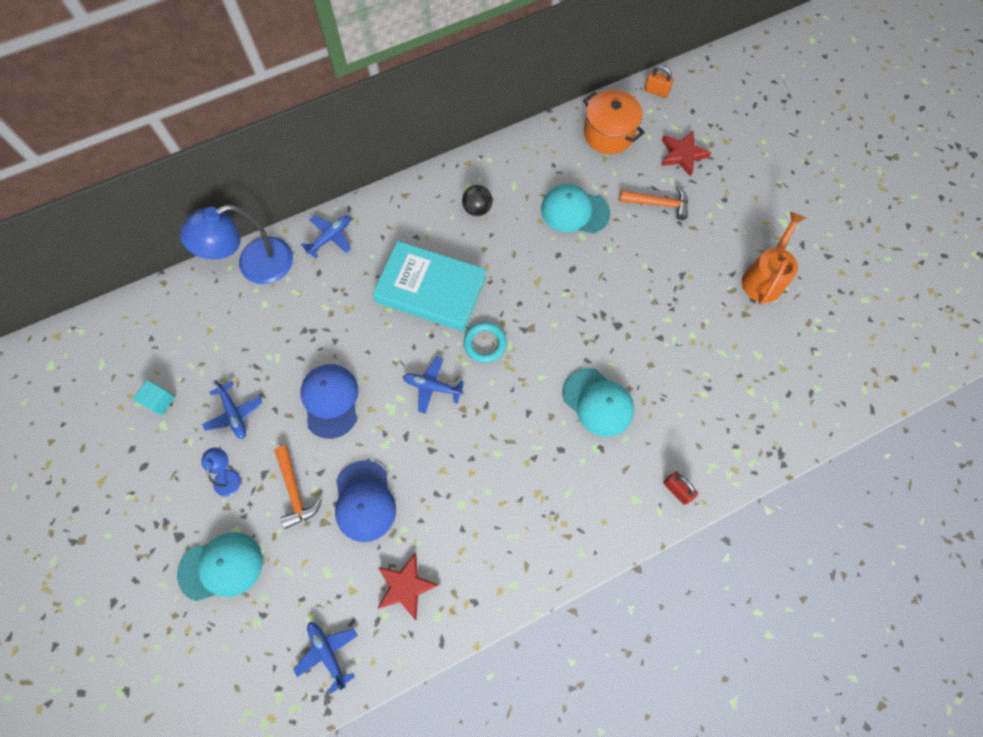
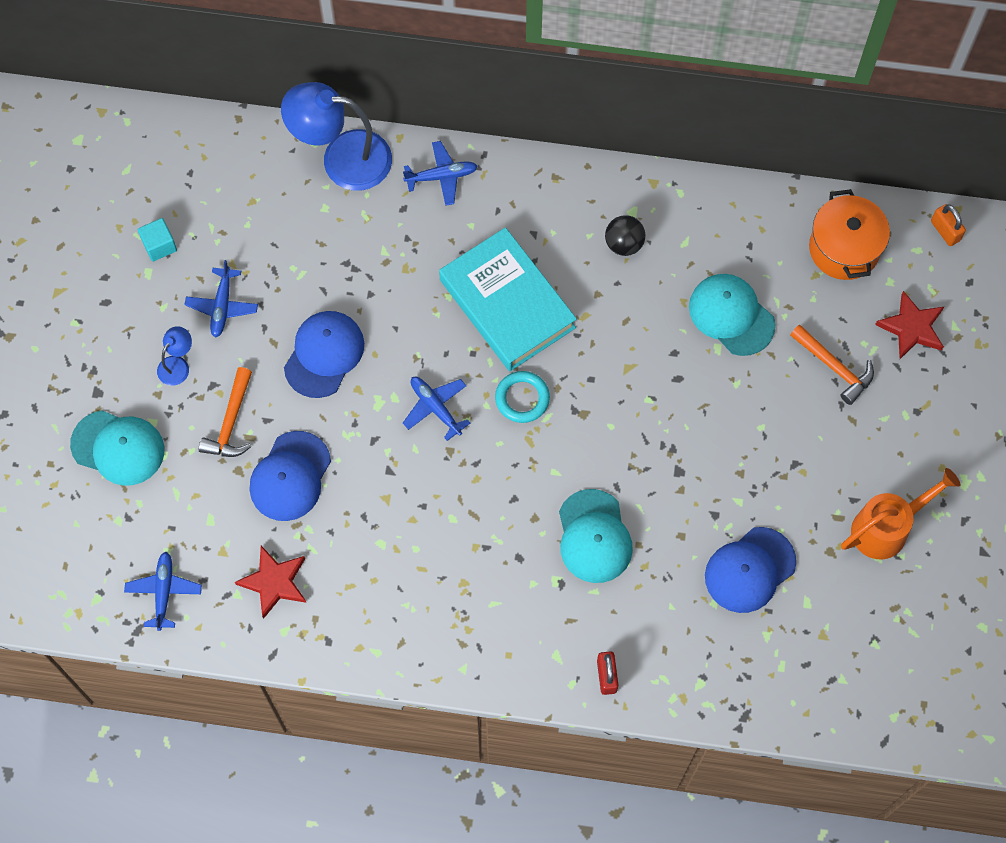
camera: 35 degrees right, 0 degrees up
(708, 358) = (750, 570): none -> blue cap

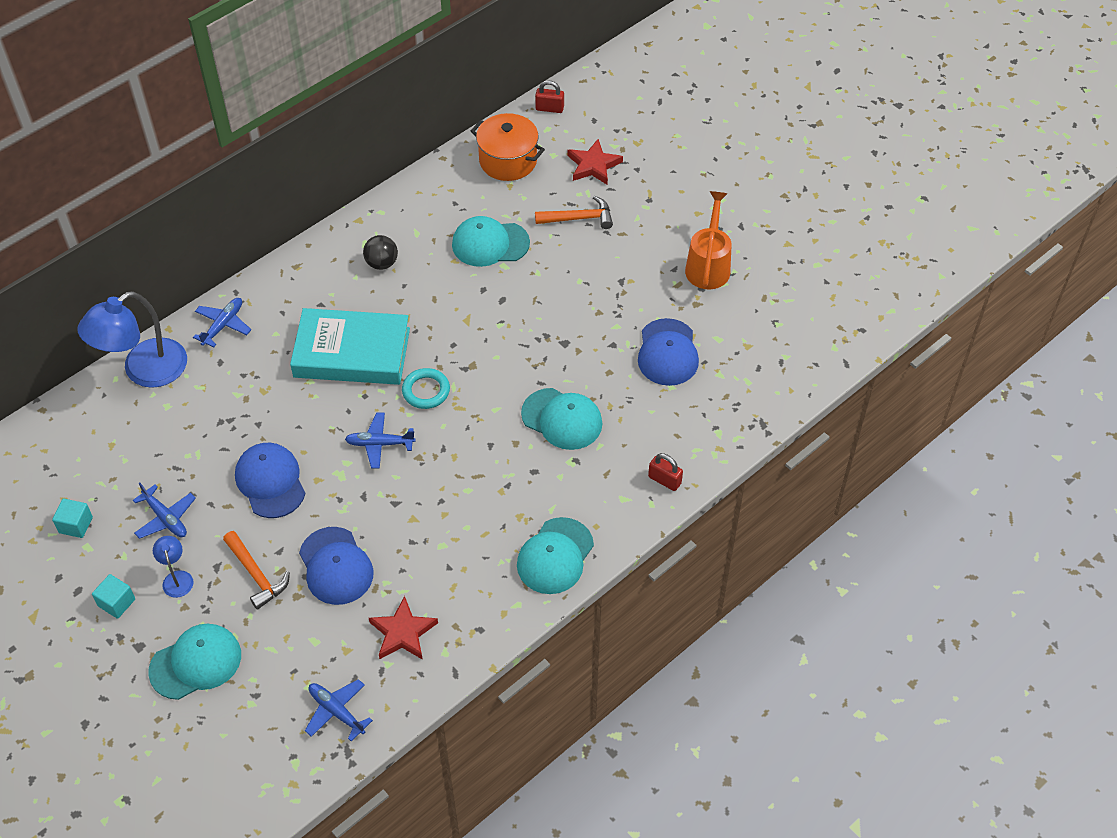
camera: 50 degrees left, 15 degrees down
(119, 341) = (116, 602): none -> turquoise cube
(449, 645) = (555, 556): none -> turquoise cap
(945, 231) = (549, 108): orange padlock -> red padlock

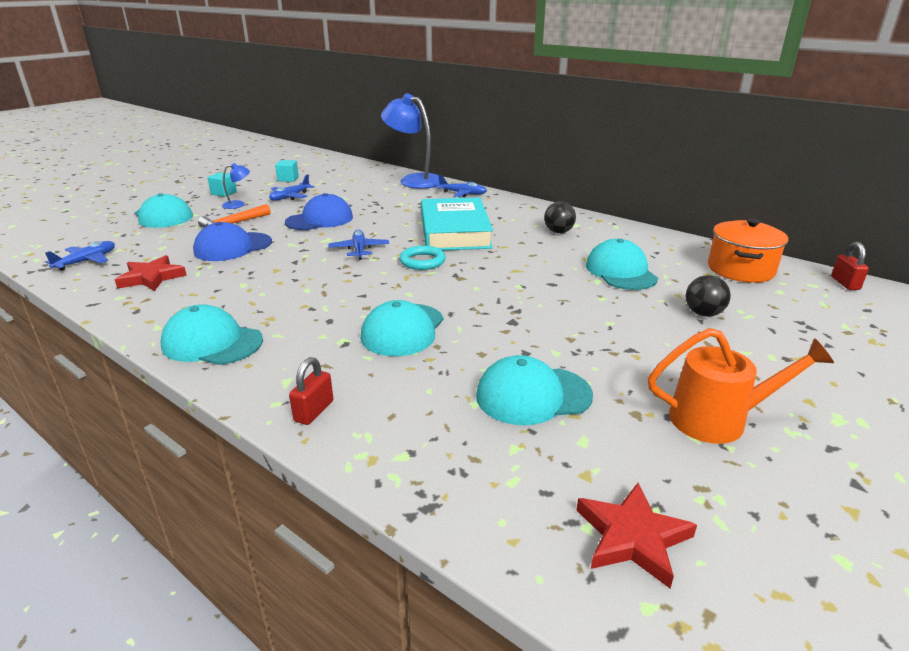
camera: 80 degrees right, 25 degrees down
(579, 218) = (703, 314): orange hammer -> black ball
(593, 165) = (795, 315): red star -> red star (632, 537)
(667, 352) = (533, 395): blue cap -> turquoise cap

